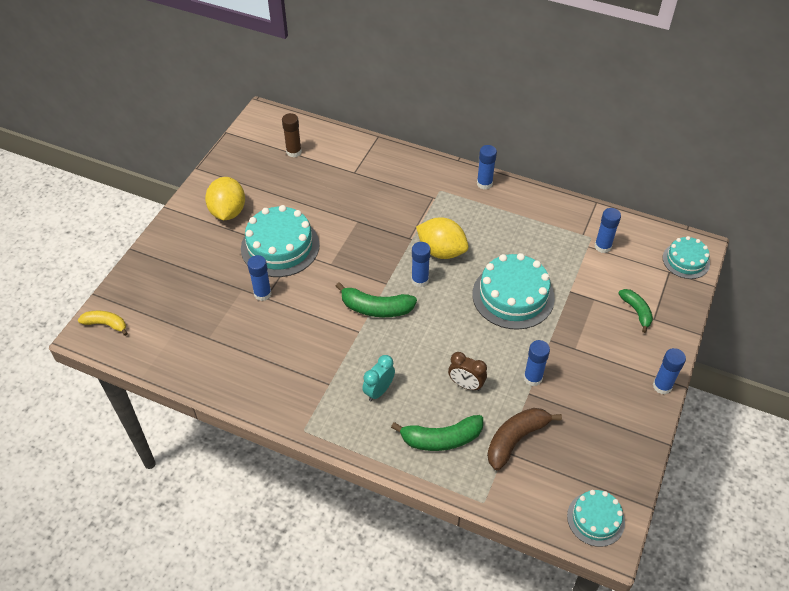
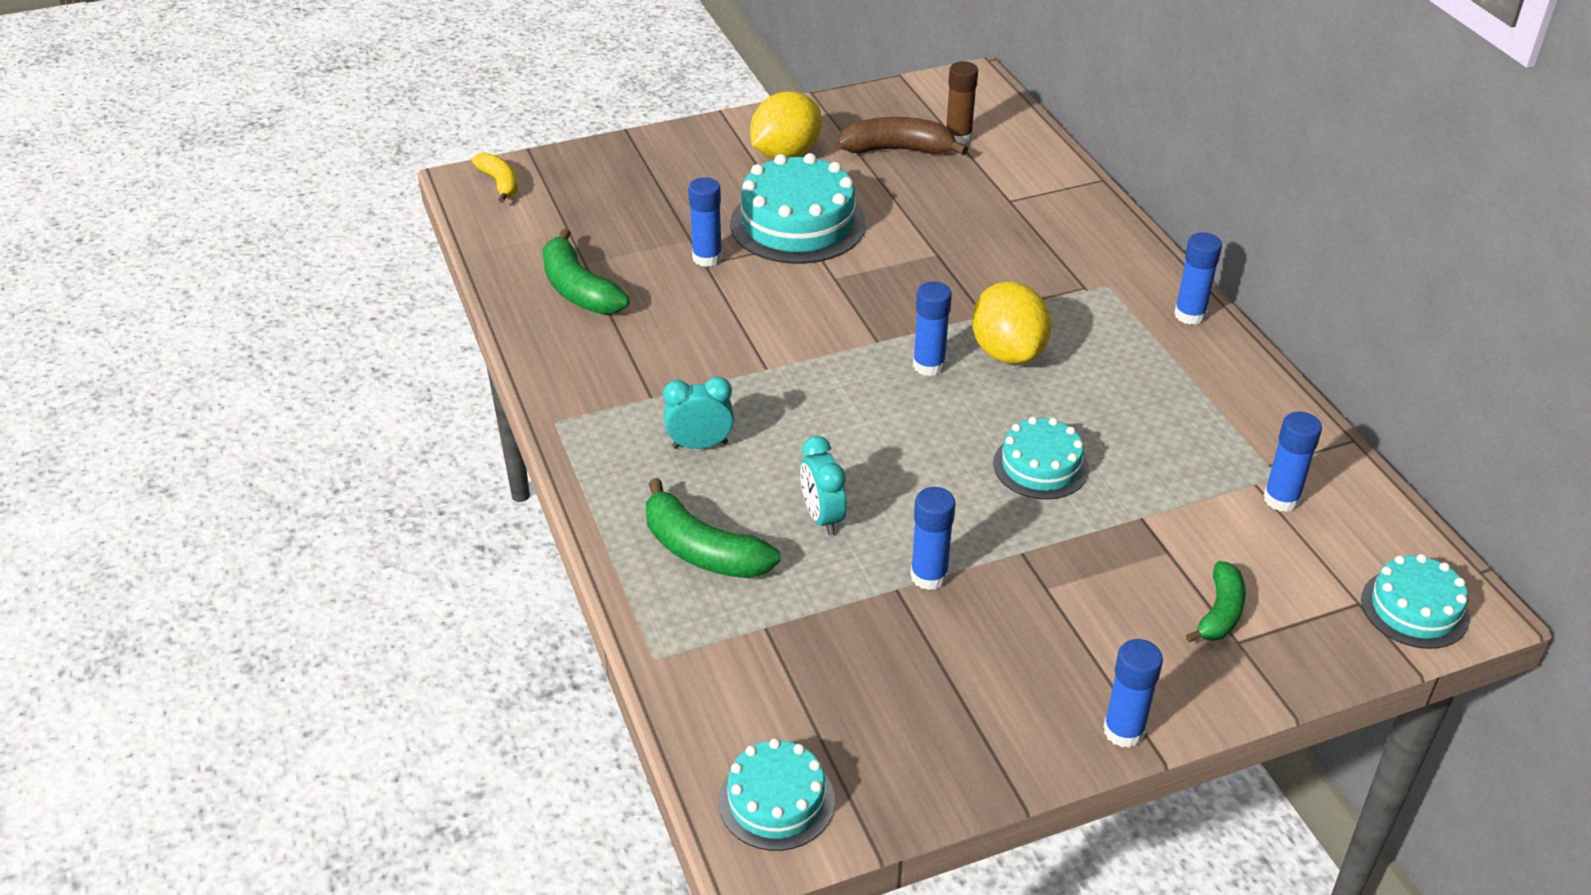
camera: 45 degrees right, 10 degrees down
(376, 308) = (825, 358): green banana -> green banana (579, 290)
(466, 385) = (822, 517): brown clock -> turquoise clock
(513, 296) = (1040, 466): turquoise cake -> turquoise cake, size x0.59
(515, 439) = (800, 625): brown banana -> brown banana (897, 150)

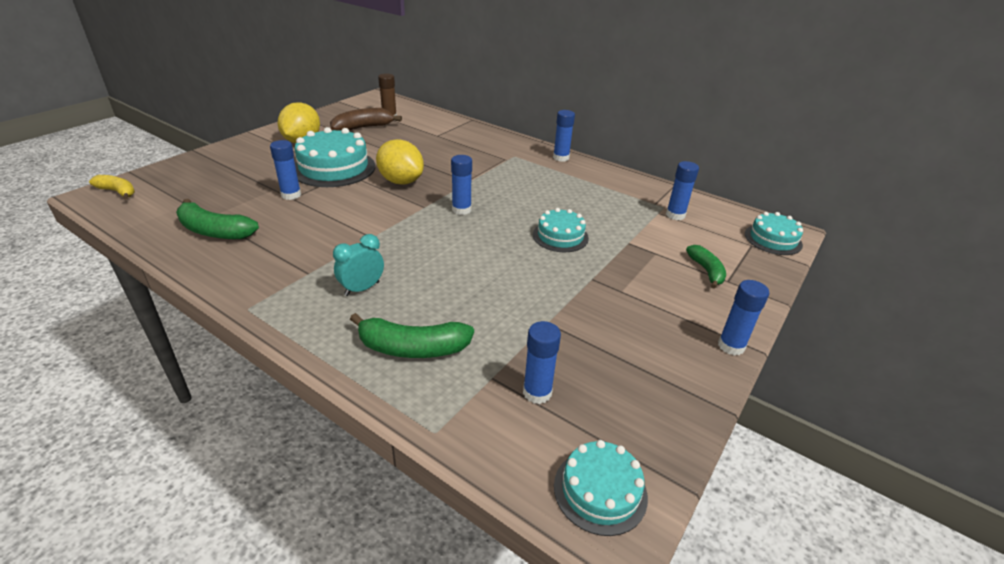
camera: 35 degrees left, 5 degrees down
(822, 517) = (471, 301): turquoise clock -> none
(929, 576) = (558, 309): blue glue stick -> blue glue stick (537, 392)
(1008, 352) = (495, 193): yellow lemon -> yellow lemon (401, 181)

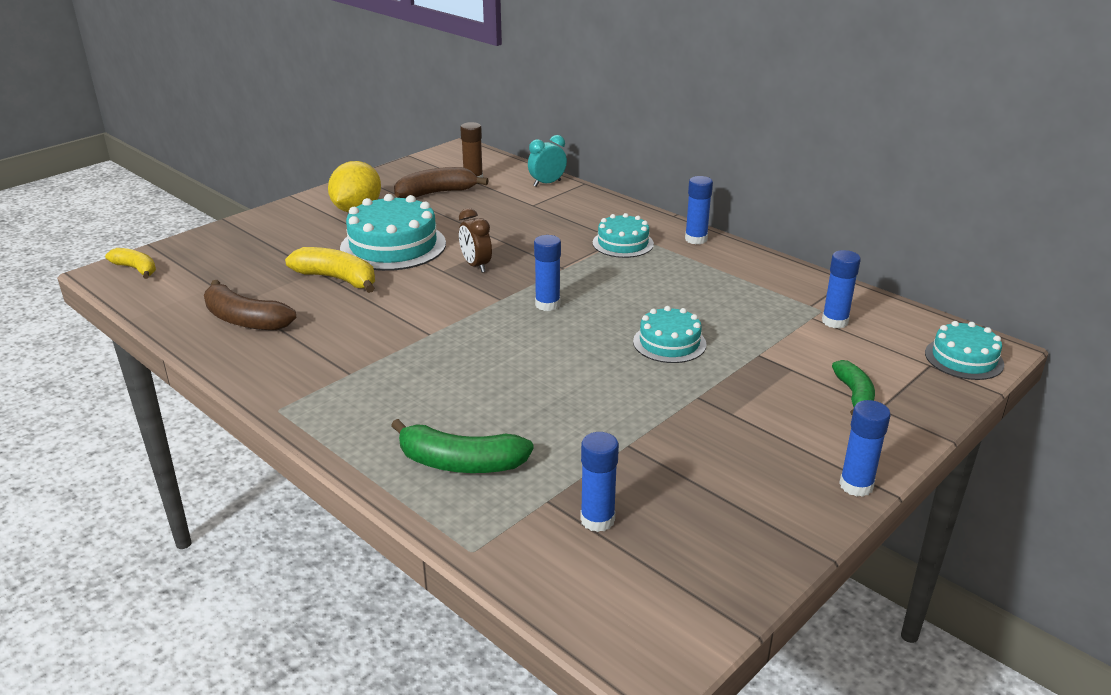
camera: 10 degrees right, 5 degrees down
(214, 231) = (245, 320): green banana -> brown banana
(291, 195) = (337, 279): blue glue stick -> yellow banana
(362, 288) = (410, 394): turquoise clock -> turquoise clock (547, 183)
(401, 181) = (476, 266): yellow lemon -> brown clock
(600, 491) = (646, 623): turquoise cake -> turquoise cake (623, 243)

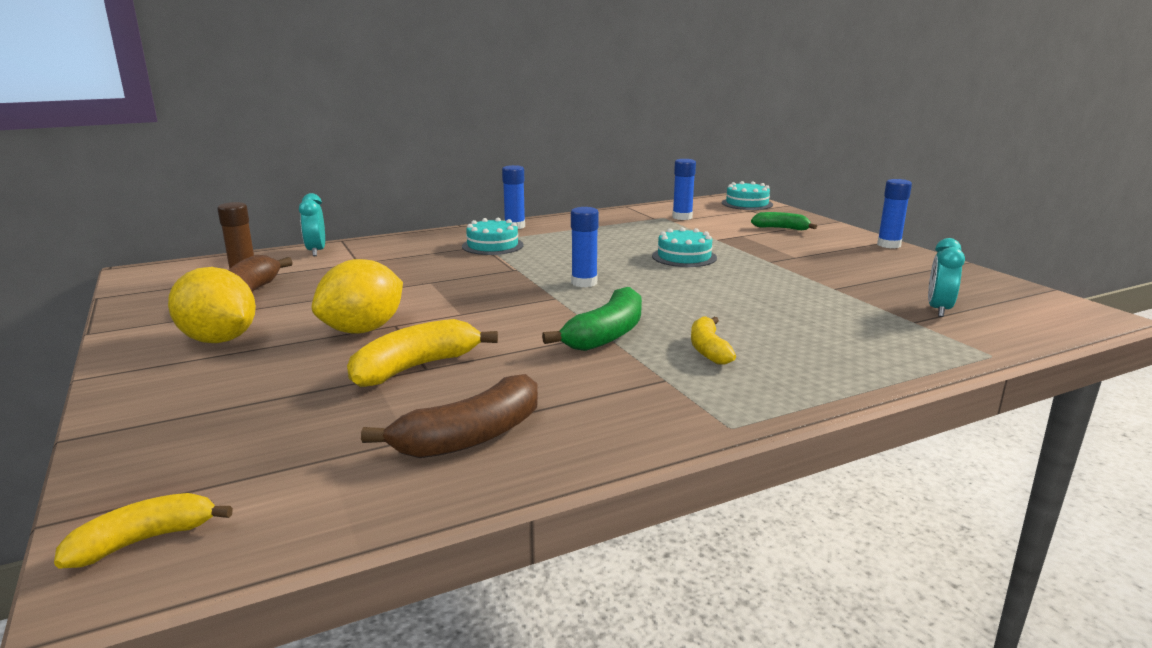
camera: 70 degrees left, 10 degrees down
(393, 246) = (363, 330): turquoise cake -> yellow lemon
(415, 385) = (708, 350): none -> yellow banana
(460, 463) = (857, 345): green banana -> green banana (606, 334)
(476, 266) = (469, 299): brown clock -> none
(597, 520) = (938, 310): blue glue stick -> turquoise clock

